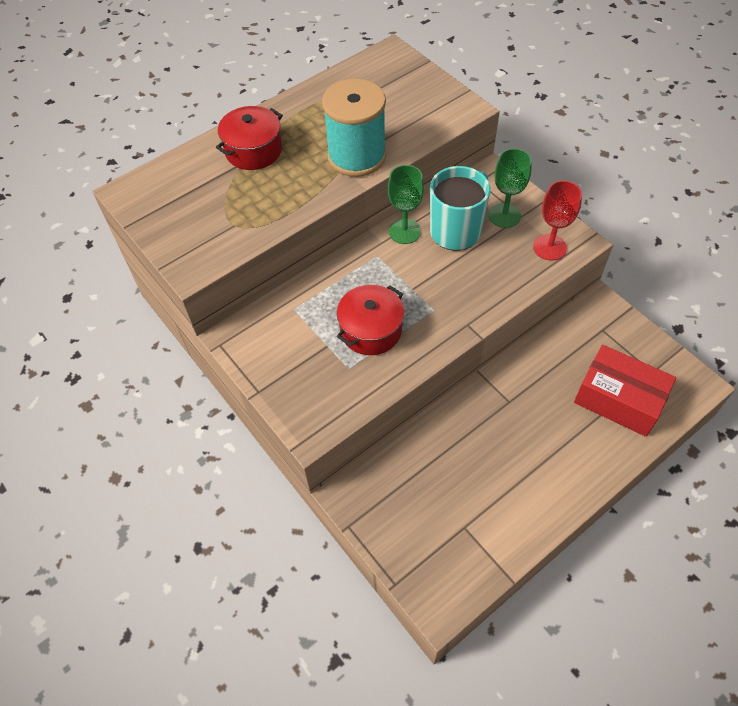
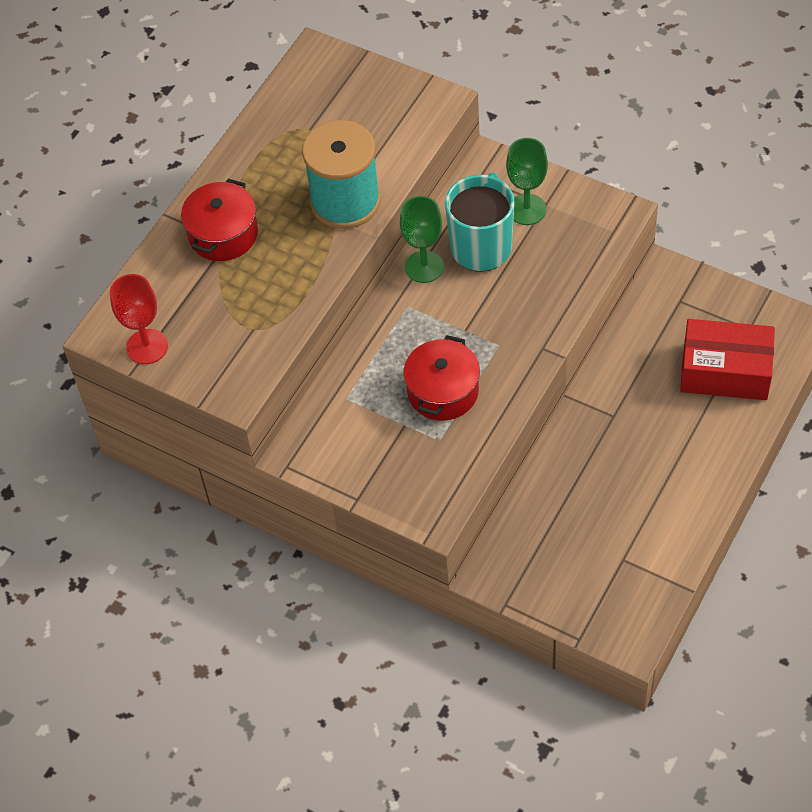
camera: 20 degrees left, 0 degrees up
(549, 247) = (592, 230): red goblet -> red goblet (147, 346)

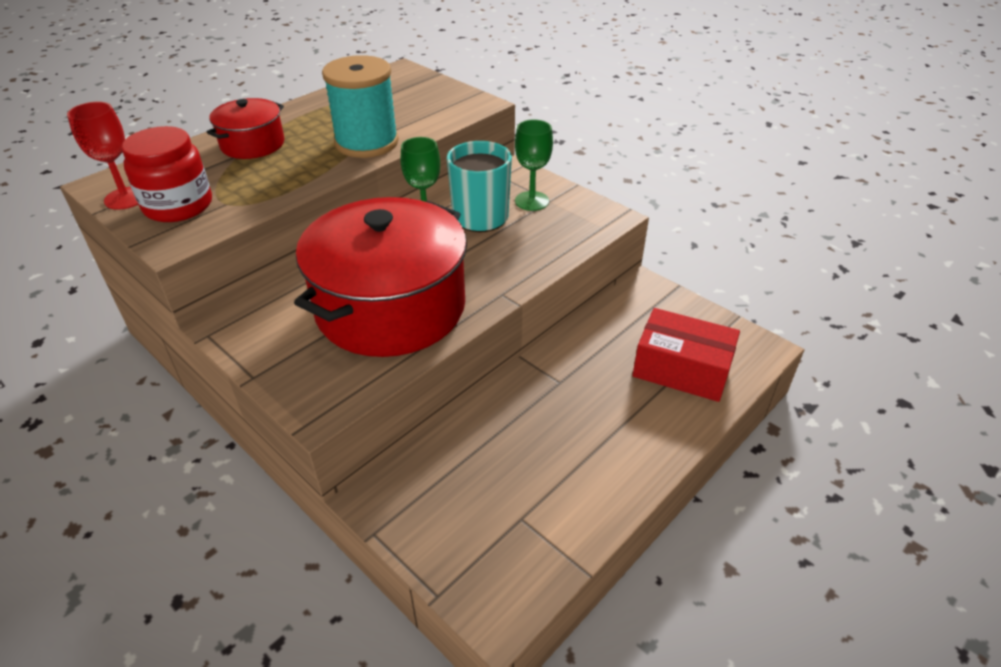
camera: 10 degrees right, 15 degrees down
(208, 344) = (178, 206): none -> red jar
(443, 391) = (390, 307): red pot -> red pot, size x2.07

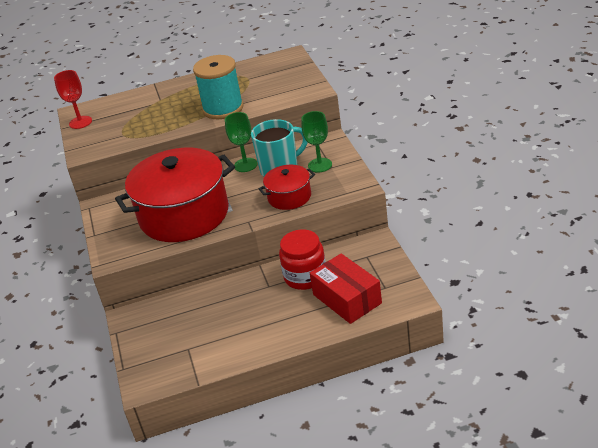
camera: 35 degrees right, 5 degrees down
(178, 206) = (100, 132): red jar -> red jar (305, 276)
(252, 144) = (163, 99): red pot -> red pot (289, 197)

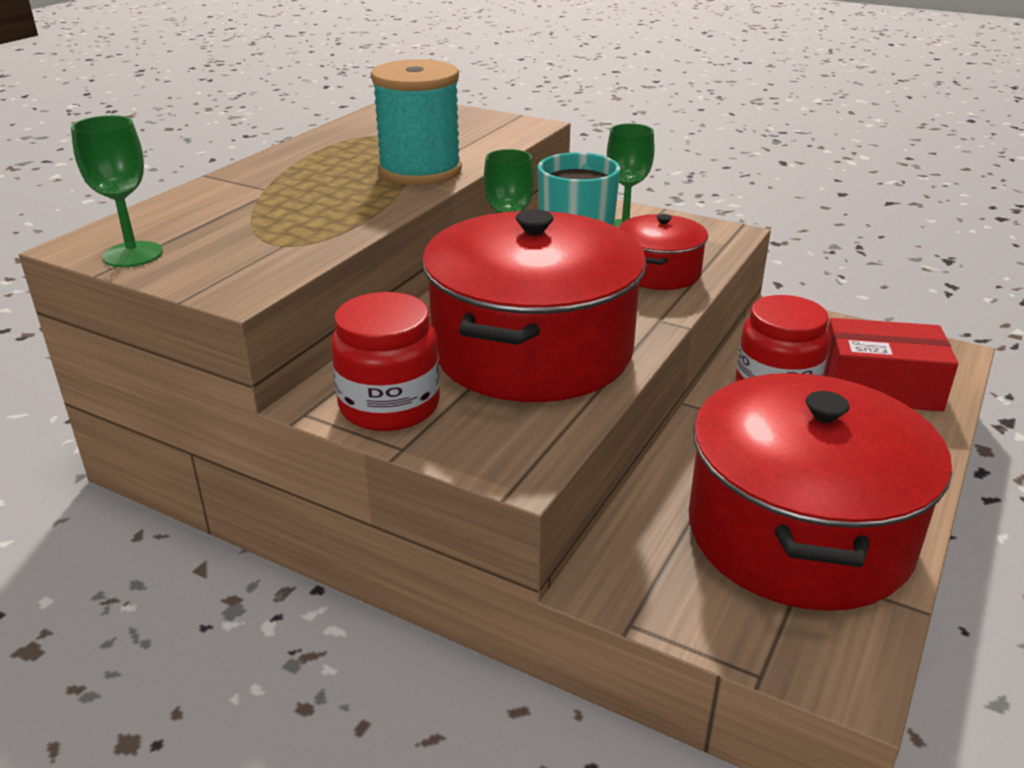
camera: 50 degrees left, 5 degrees down
(80, 122) = (133, 254): red goblet -> green goblet
(112, 216) = (389, 406): none -> red jar
(207, 336) = (798, 533): none -> red pot

